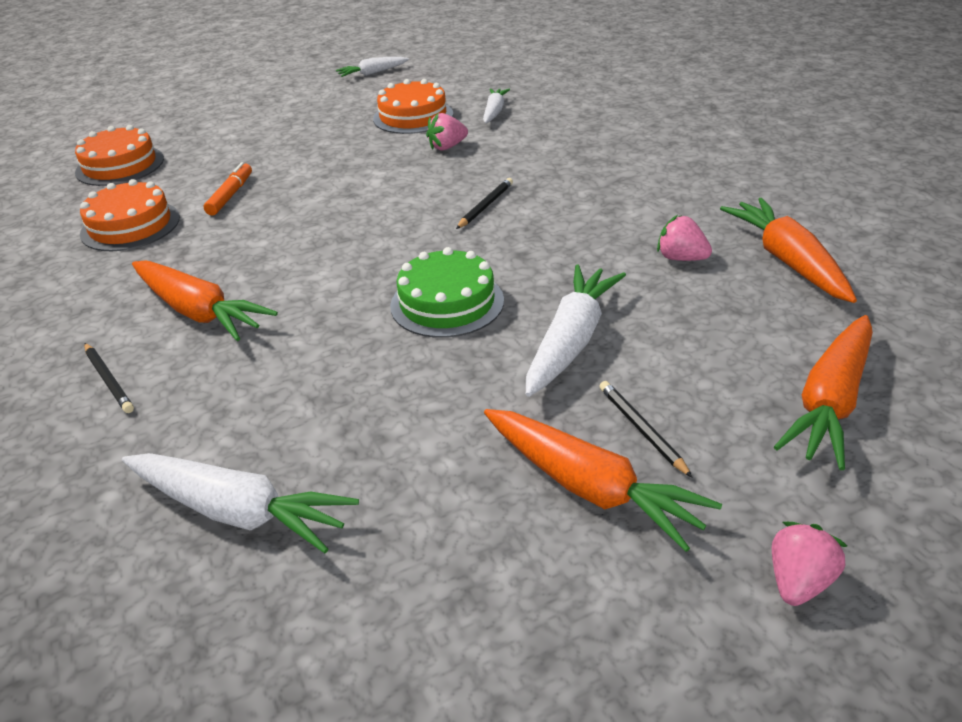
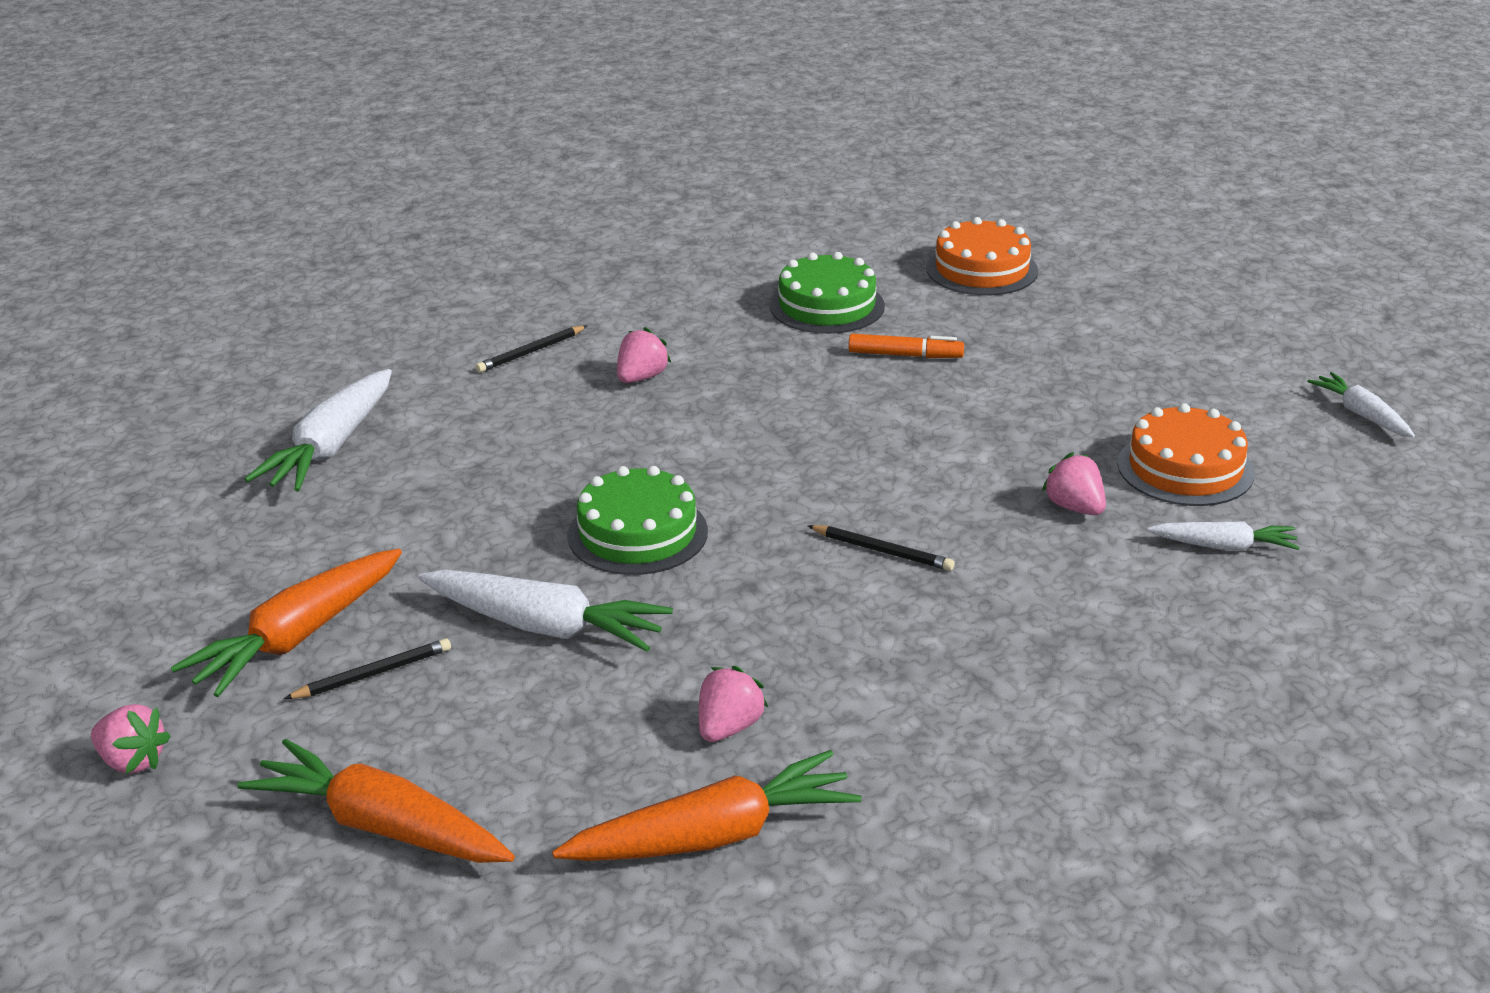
camera: 85 degrees right, 5 degrees down
(130, 225) = (827, 306): orange cake -> green cake
(198, 311) = (641, 378): orange carrot -> pink strawberry

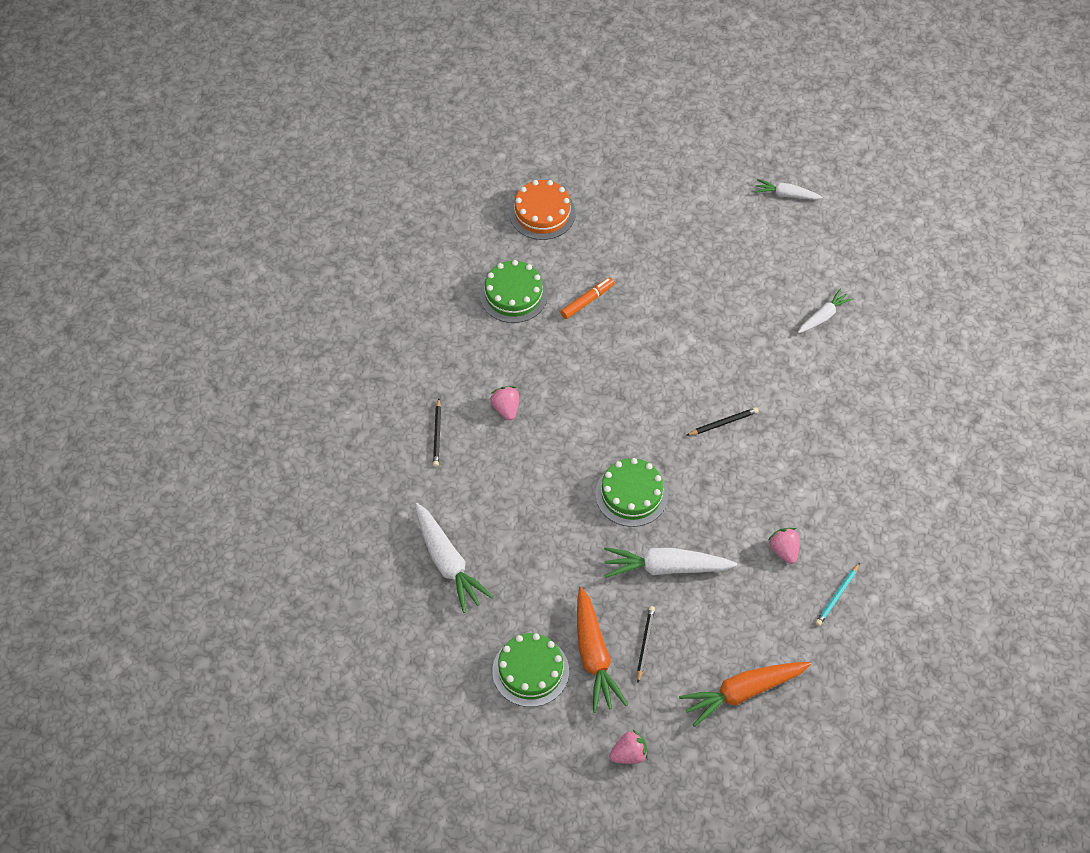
camera: 50 degrees left, 25 degrees up
(210, 593) = (530, 671): none -> green cake
(544, 626) = (666, 568): white carrot -> white carrot turned 150 degrees counterclockwise
(712, 836) = (837, 596): orange carrot -> turquoise pencil
(1075, 507) = (755, 339): pink strawberry -> none
(1185, 468) = (765, 282): orange cake -> none

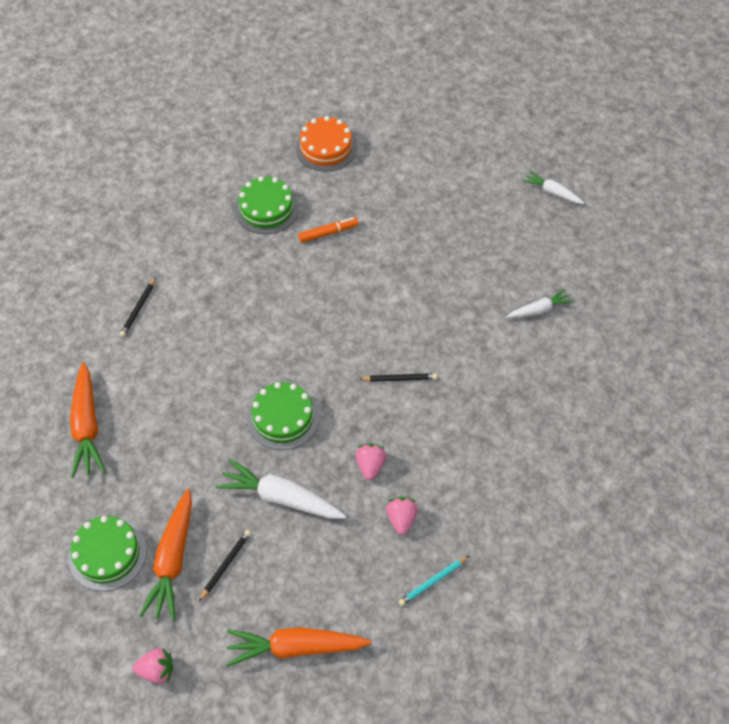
camera: 20 degrees right, 0 degrees up
(447, 562) = (87, 426): white carrot -> orange carrot
(506, 409) = (209, 305): pink strawberry -> pink strawberry (370, 465)

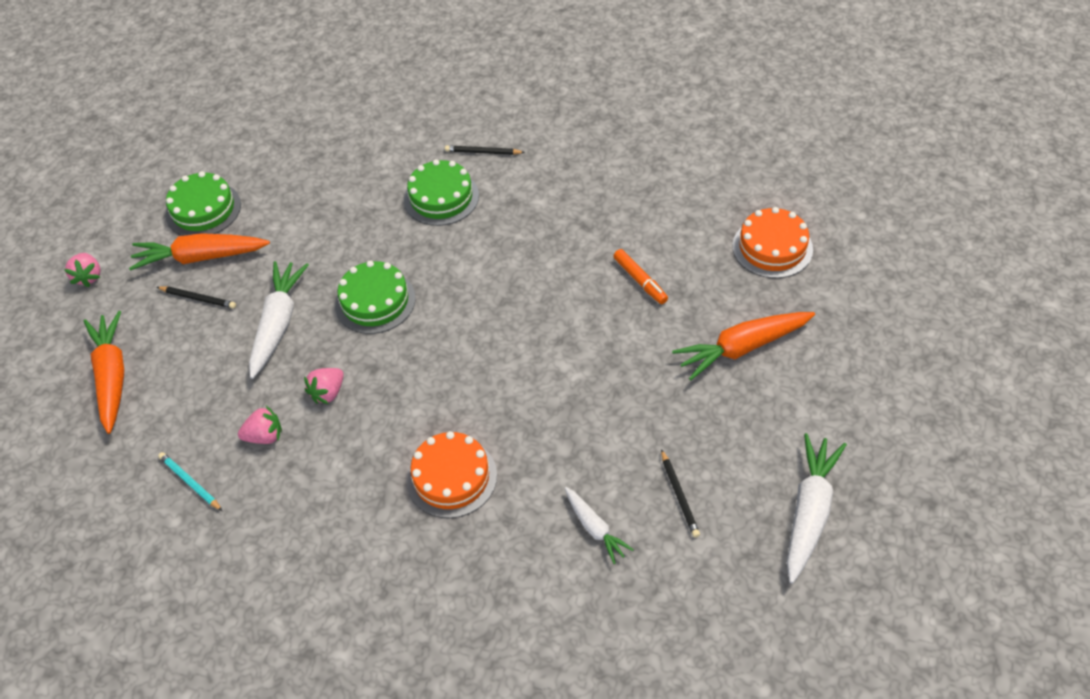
camera: 80 degrees right, 5 degrees down
(87, 426) = (337, 156): orange carrot -> orange carrot (743, 348)
(266, 209) = (654, 217): green cake -> green cake (441, 197)
(370, 465) = (328, 393): pink strawberry -> pink strawberry turned 135 degrees clockwise
(399, 378) = (449, 396): black pencil -> black pencil (679, 495)
(475, 389) = (451, 477): none -> orange cake
(553, 192) = (809, 512): white carrot -> white carrot, size x1.73

